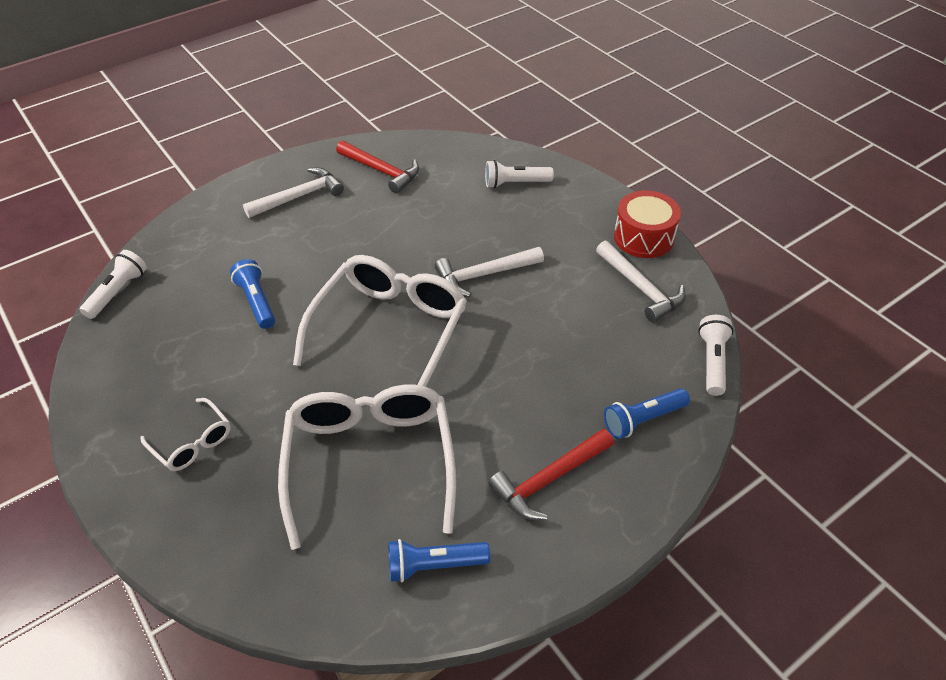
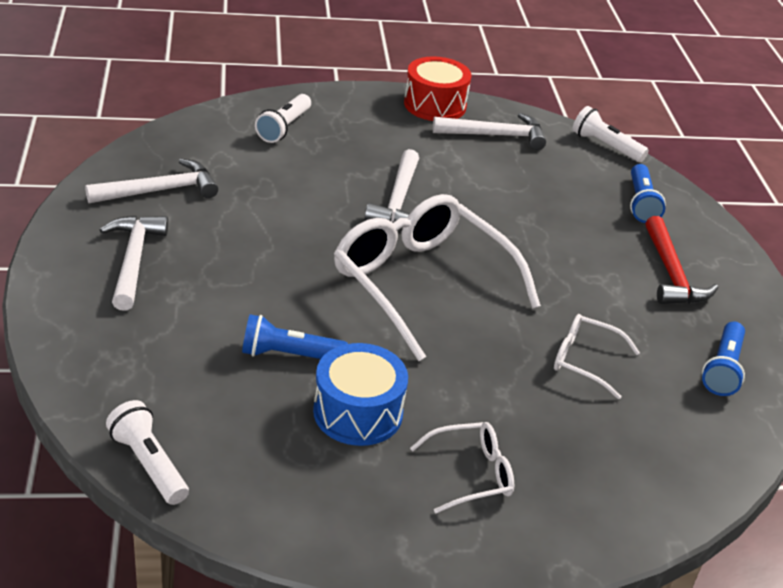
camera: 65 degrees left, 10 degrees down
(220, 358) = (358, 412): none -> blue drum
(370, 461) = (585, 361): white glasses -> white glasses, size x0.47
(381, 171) = (159, 191): red hammer -> white hammer

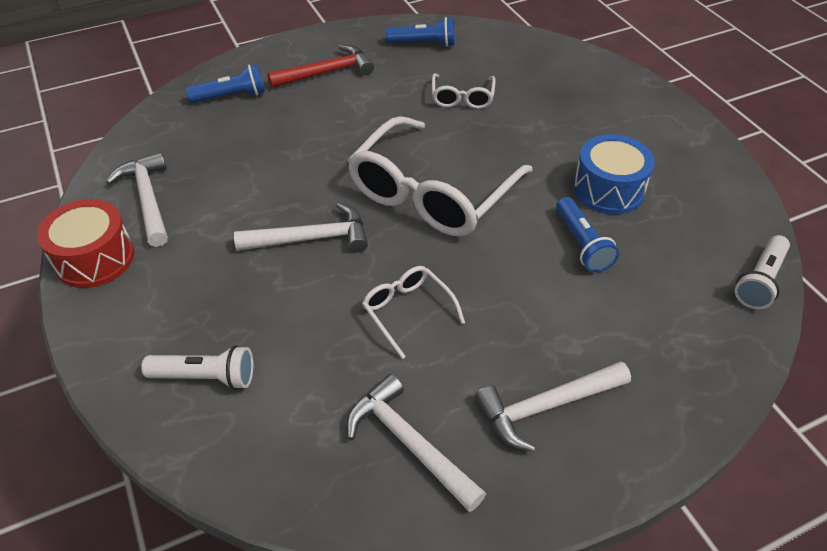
camera: 105 degrees left, 10 degrees up
(471, 474) = (614, 127): white glasses -> white glasses (407, 311)
(605, 146) = (138, 126): white flashlight -> none

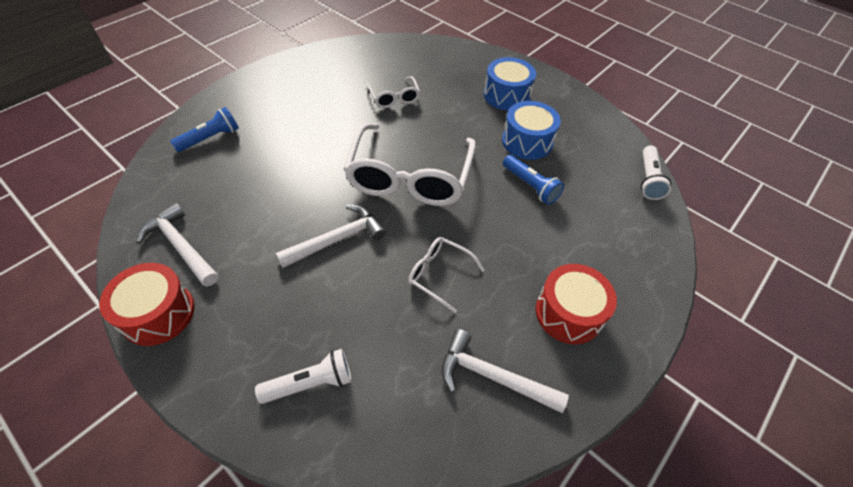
camera: 25 degrees left, 5 degrees up
(326, 72) = (280, 101): red hammer -> none
(423, 44) = (344, 62): blue flashlight -> none
(546, 406) = (568, 313): white hammer -> red drum
(612, 127) = (506, 95): none -> blue drum

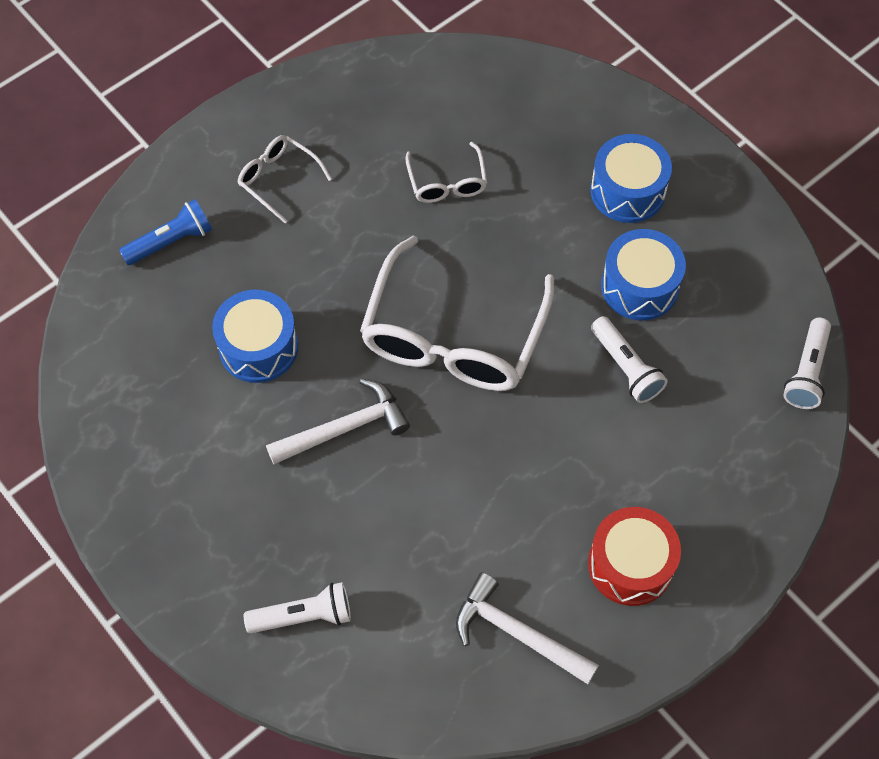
camera: 10 degrees right, 10 degrees up
(158, 313) = (124, 510): red drum -> none
(181, 246) = (144, 419): white hammer -> none
(271, 194) = (258, 347): none -> blue drum
(439, 274) = (473, 493): white glasses -> white glasses (278, 179)
(530, 186) = (626, 367): blue flashlight -> white flashlight

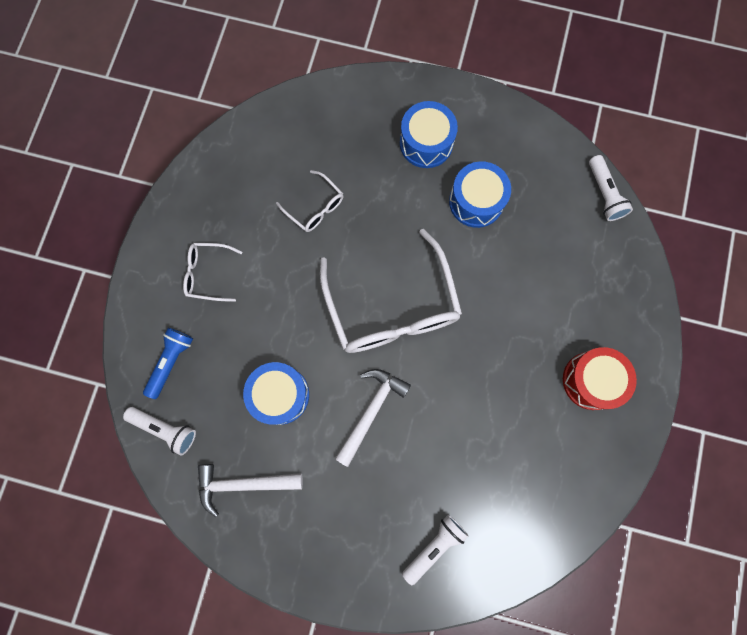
camera: 35 degrees left, 15 degrees up
(517, 633) = (560, 467): white hammer -> white hammer (244, 484)
(626, 367) = (504, 259): white flashlight -> white flashlight (165, 429)

